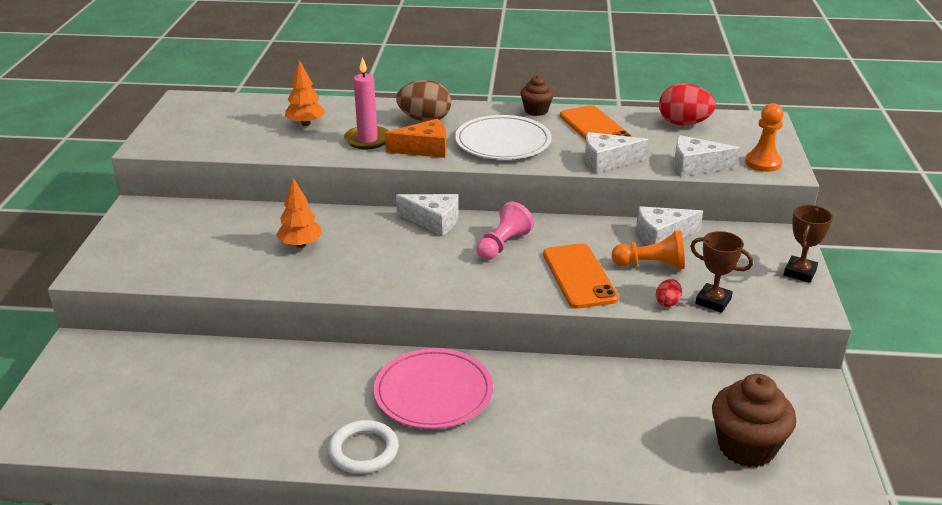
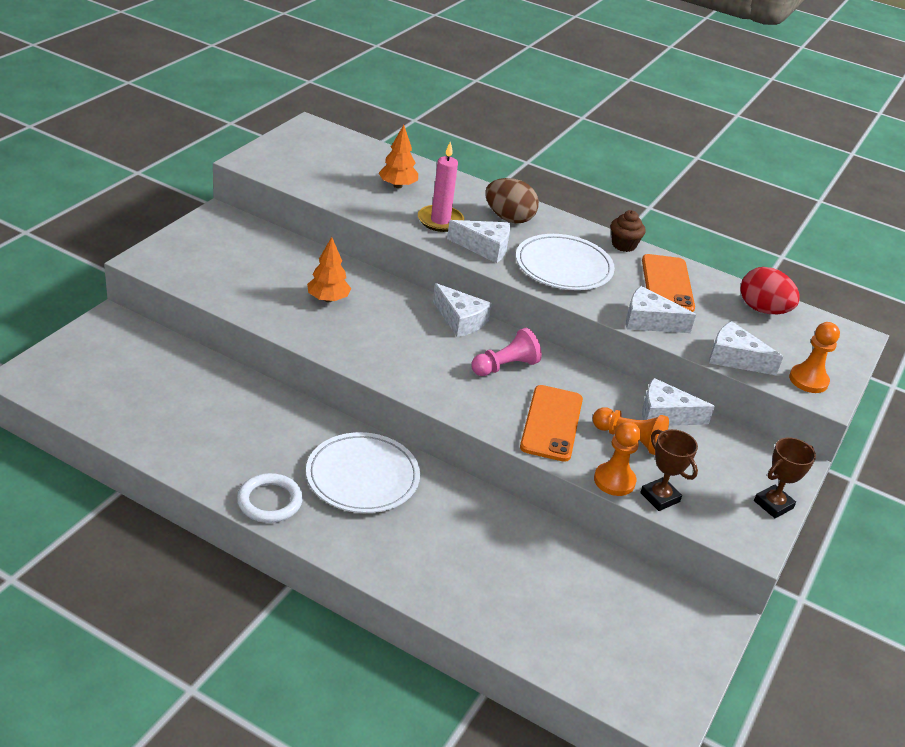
camera: 20 degrees right, 5 degrees up
(424, 149) = (485, 248): orange cheese -> white cheese
(433, 392) = (362, 477): pink plate -> white plate
(667, 302) = (614, 481): red egg -> orange pawn
(746, 447) = (602, 644): brown cupcake -> none

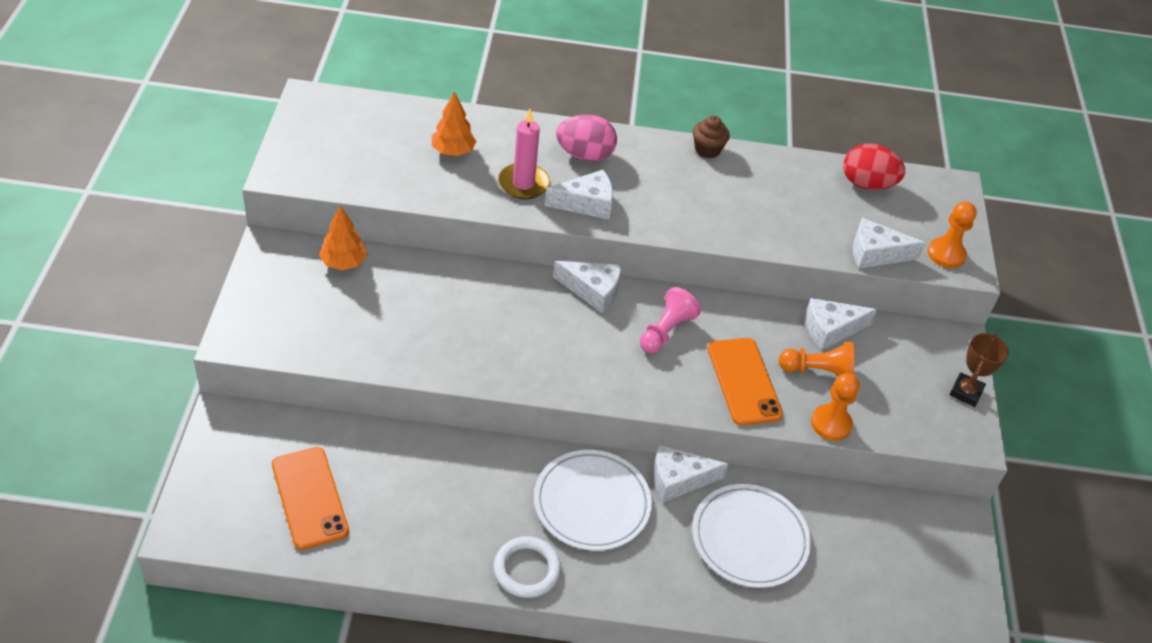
camera: 25 degrees left, 10 degrees up
(328, 299) = (453, 315): orange tree -> orange tree (343, 262)
(509, 218) = (585, 155): brown egg -> pink egg
(563, 266) = (671, 199): white plate -> white plate (749, 538)
(649, 321) = (782, 238): white cheese -> white cheese (678, 480)
(660, 497) = (876, 425): brown trophy -> none
(667, 284) = (772, 185): orange phone -> orange phone (309, 498)

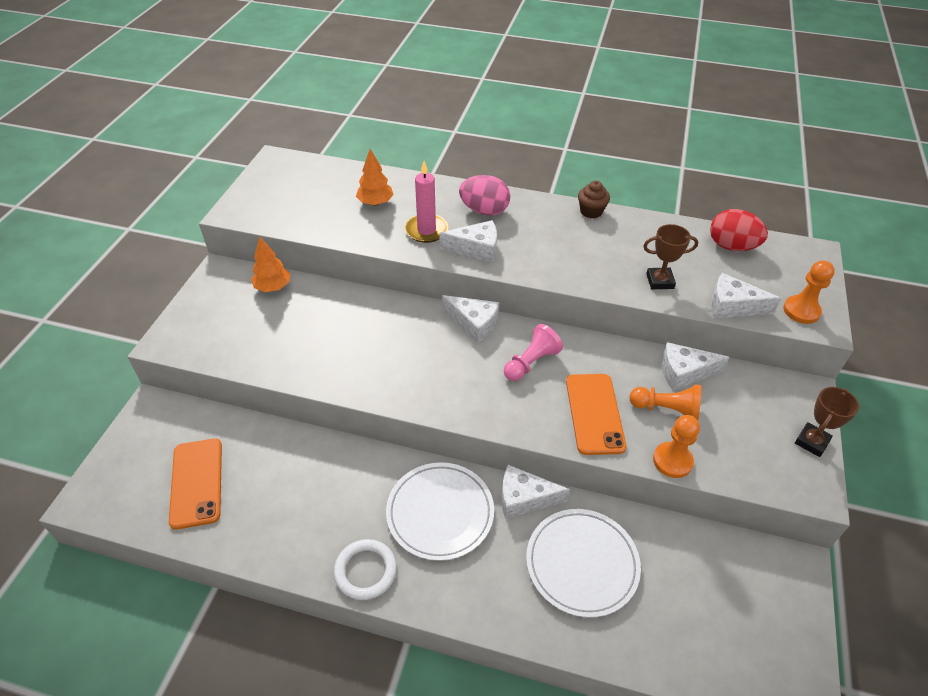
camera: 15 degrees right, 0 degrees up
(796, 230) = (660, 281): none -> brown trophy

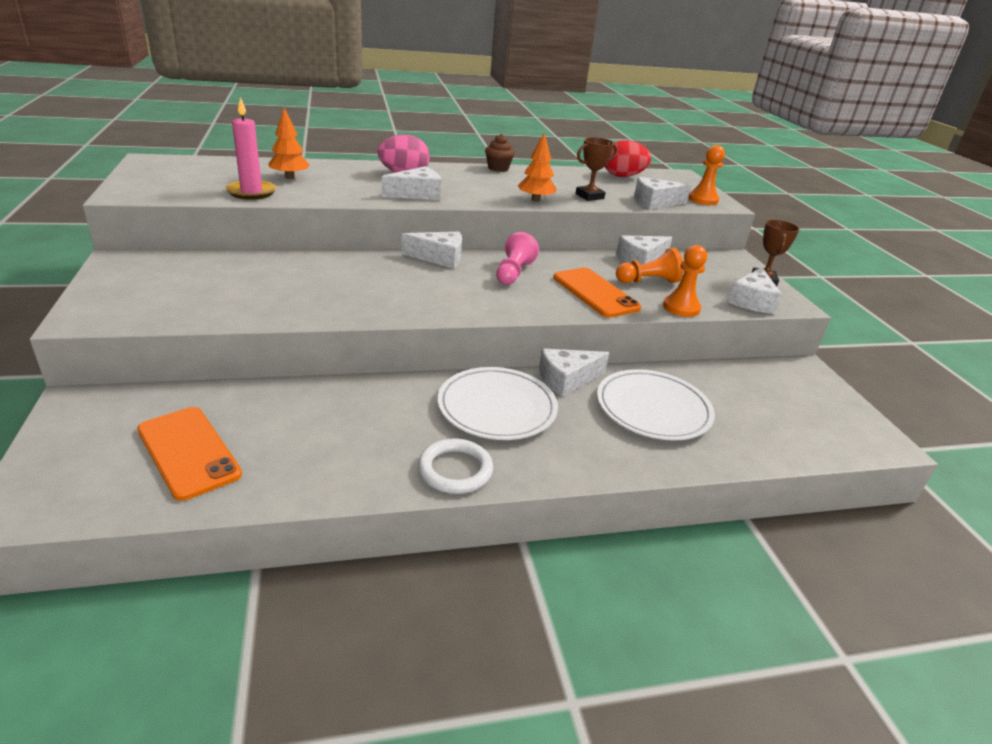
camera: 30 degrees left, 15 degrees down
(273, 287) = (199, 262): orange tree -> orange tree (535, 200)
(426, 230) = (358, 188): pink candle -> pink candle (251, 192)
(767, 472) = (752, 301): none -> white cheese

